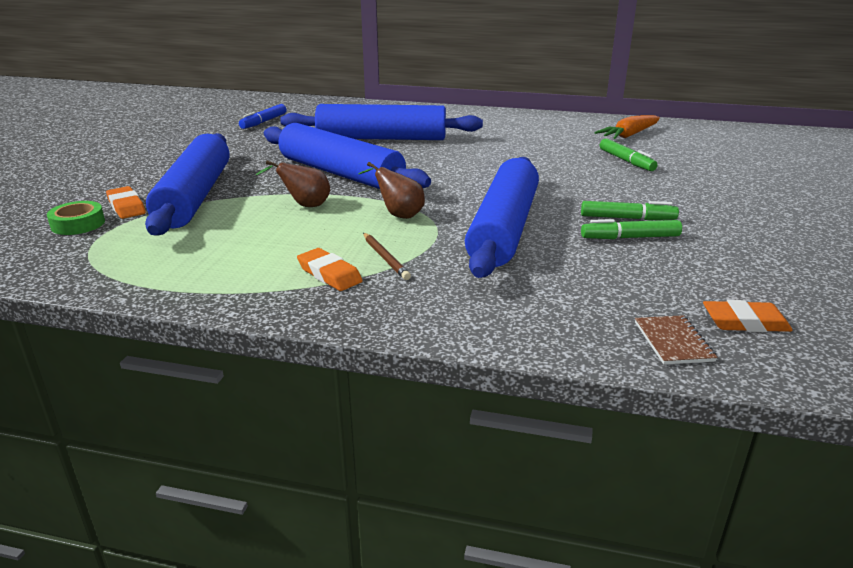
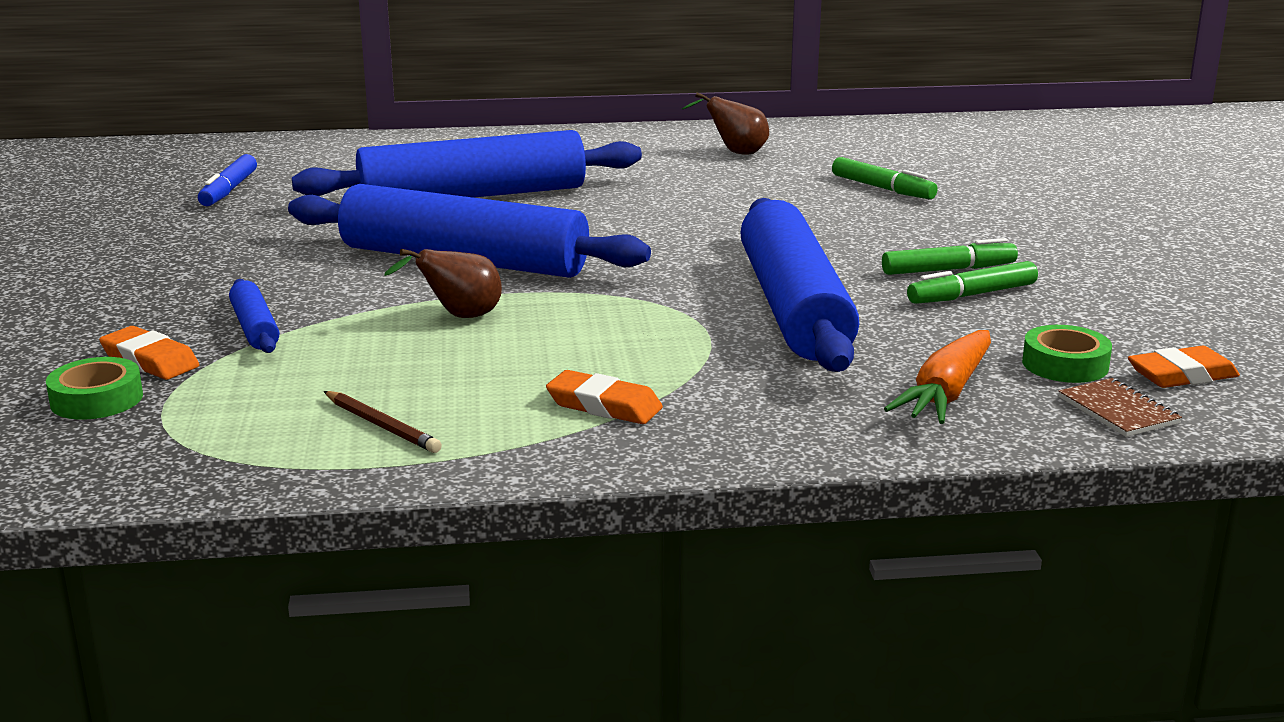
camera: 20 degrees left, 5 degrees down
(195, 196) = (255, 328): blue rolling pin -> blue rolling pin, size x0.42
(385, 258) = (663, 372): brown pencil -> brown pencil (382, 426)
(398, 215) = (622, 310): brown pear -> brown pear (735, 153)
(629, 135) = (856, 148): orange carrot -> orange carrot (946, 393)
(659, 298) = (1065, 364): none -> green tape

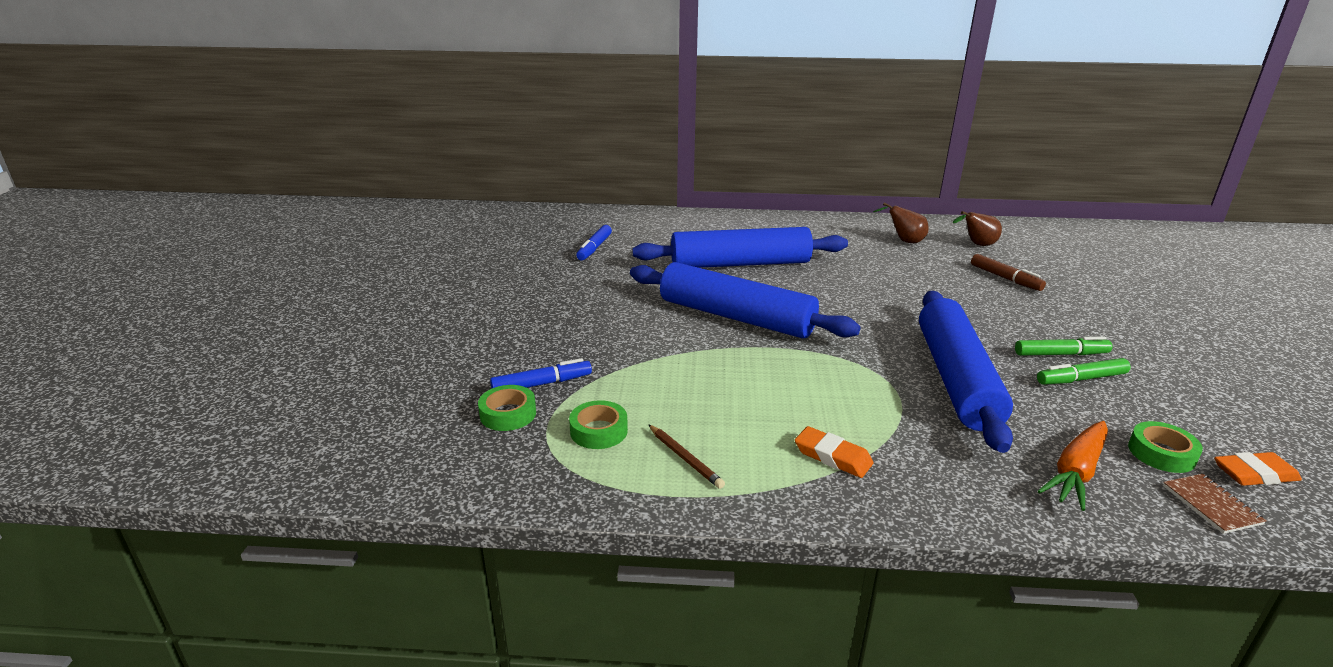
camera: 10 degrees right, 5 degrees up
(150, 361) = (542, 384): orange eraser -> blue marker
(246, 407) = (598, 431): none -> green tape
(255, 328) = (606, 362): blue rolling pin -> none
(459, 317) = (734, 365): brown pear -> brown pear (977, 245)
(882, 188) = (1005, 278): green marker -> brown marker

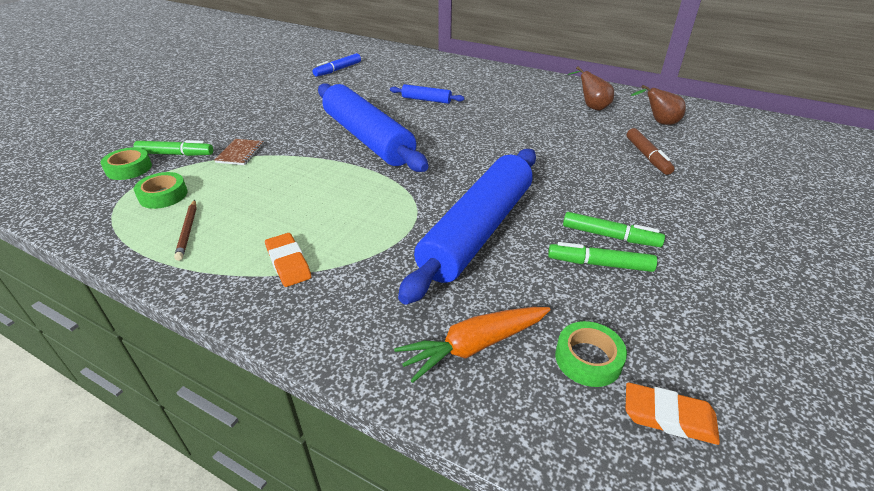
camera: 25 degrees right, 10 degrees up
(542, 384) = (176, 154): blue marker -> green marker
(740, 264) = (426, 100): blue rolling pin -> blue rolling pin, size x0.42
(1211, 505) = (572, 429): brown notebook -> brown notebook (240, 153)

